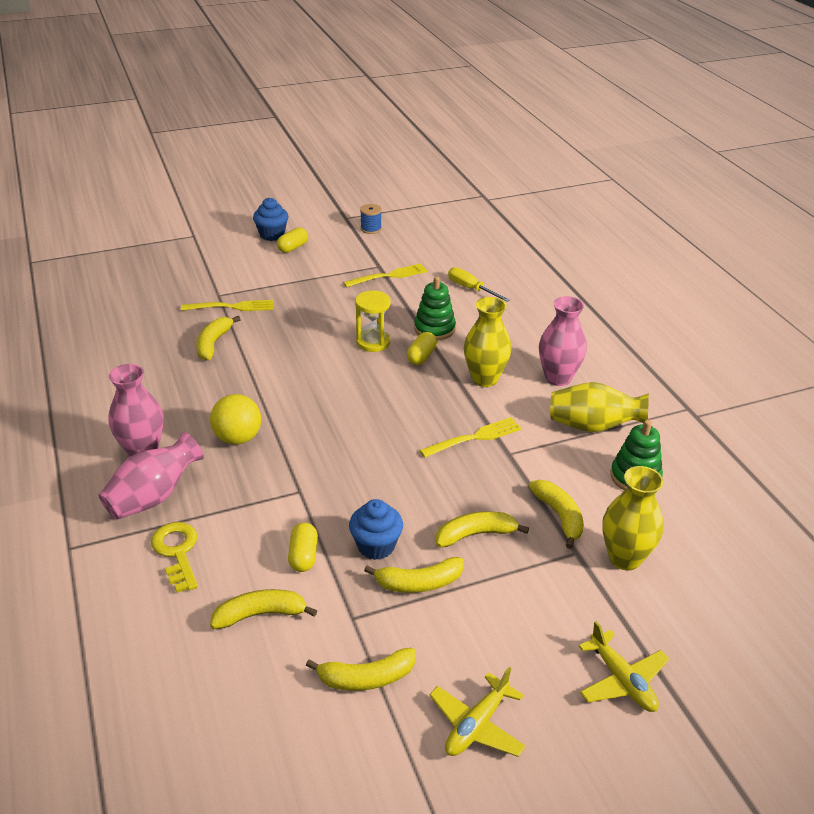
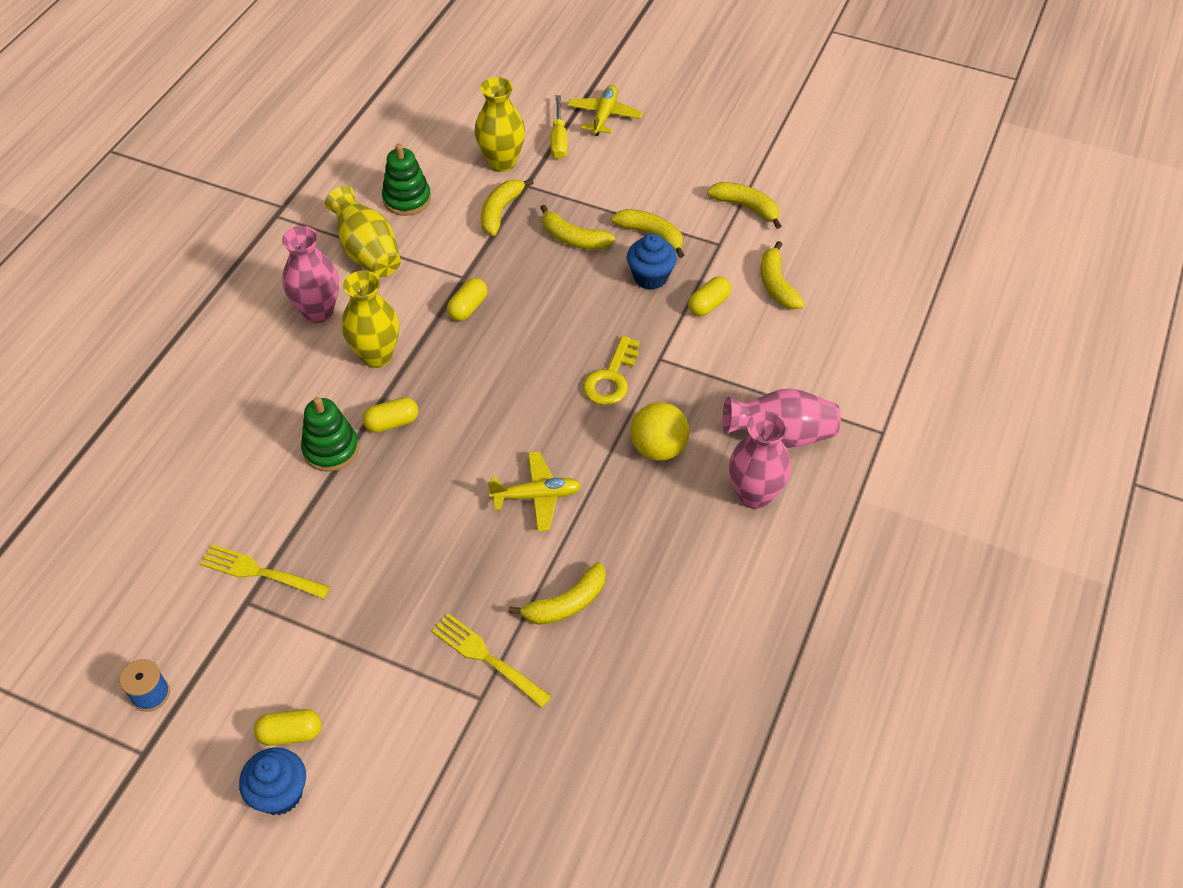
camera: 135 degrees left, 15 degrees up
(177, 552) = (799, 370): yellow key -> yellow key (611, 378)
(260, 614) = (777, 285): yellow banana -> yellow banana turned 45 degrees clockwise
(373, 342) = (410, 477): yellow hourglass -> none
(471, 289) = (213, 478): yellow screwdriver -> yellow screwdriver (559, 140)
(474, 437) = (468, 307): yellow fork -> yellow capsule
(477, 725) = (710, 149): yellow plane -> yellow plane (536, 496)

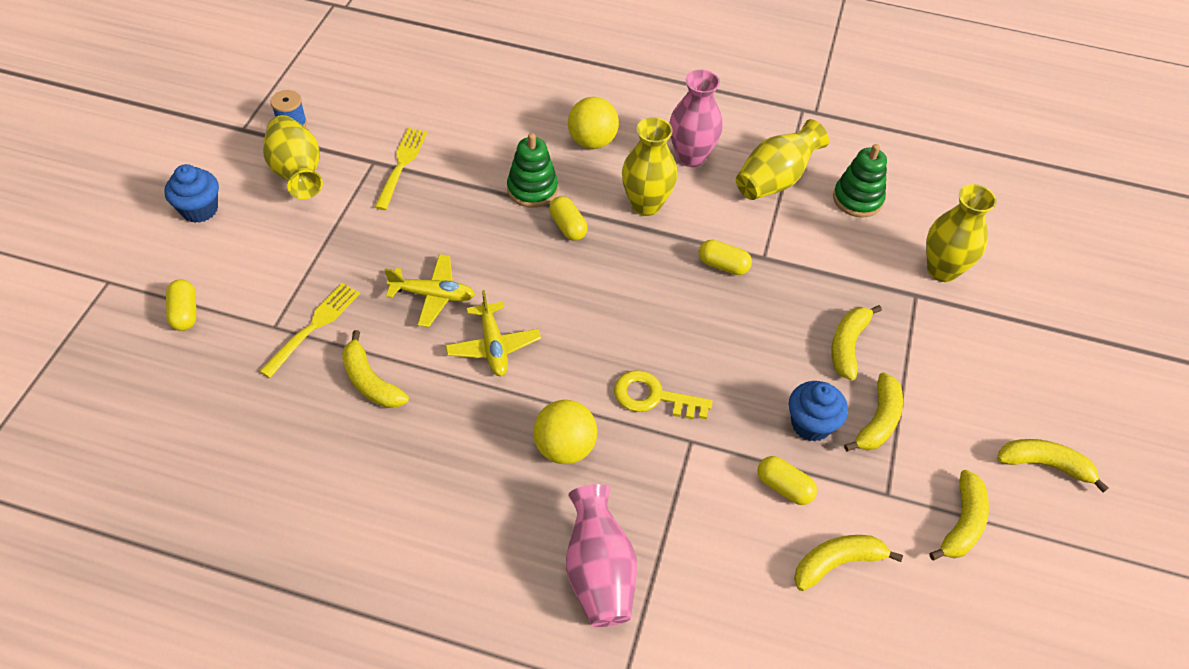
camera: 80 degrees right, 0 degrees up
(244, 683) = (297, 173): none -> yellow vase
(272, 390) = (592, 141): none -> yellow ball
(290, 733) = (251, 207): yellow capsule -> yellow capsule (184, 313)
(500, 211) = (867, 277): yellow banana -> yellow banana (1045, 465)
(559, 140) = (1001, 318): yellow screwdriver -> none
(604, 116) = (1061, 358): yellow plane -> yellow plane (433, 295)
(754, 494) = (511, 546): pink vase -> none

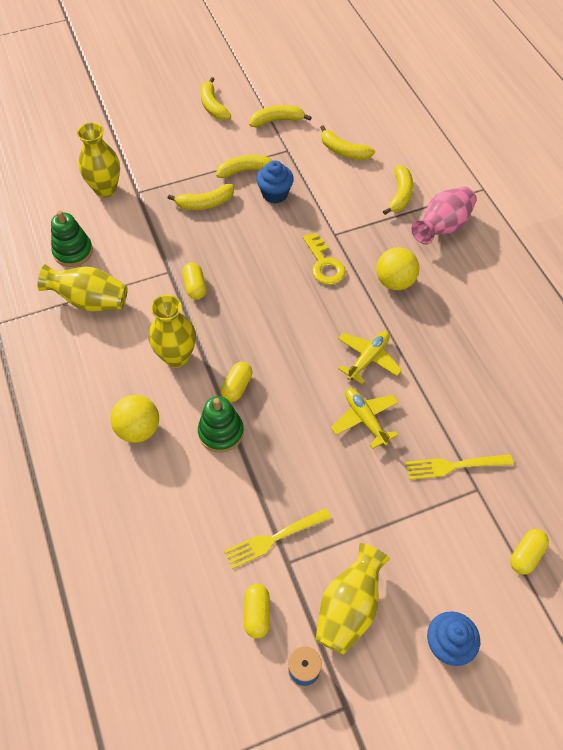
camera: 125 degrees left, 5 degrees up
(370, 381) = (454, 401): yellow banana -> yellow banana (400, 195)
(690, 157) = (104, 360): pink vase -> none
(784, 487) = (323, 186): yellow capsule -> yellow capsule (257, 614)

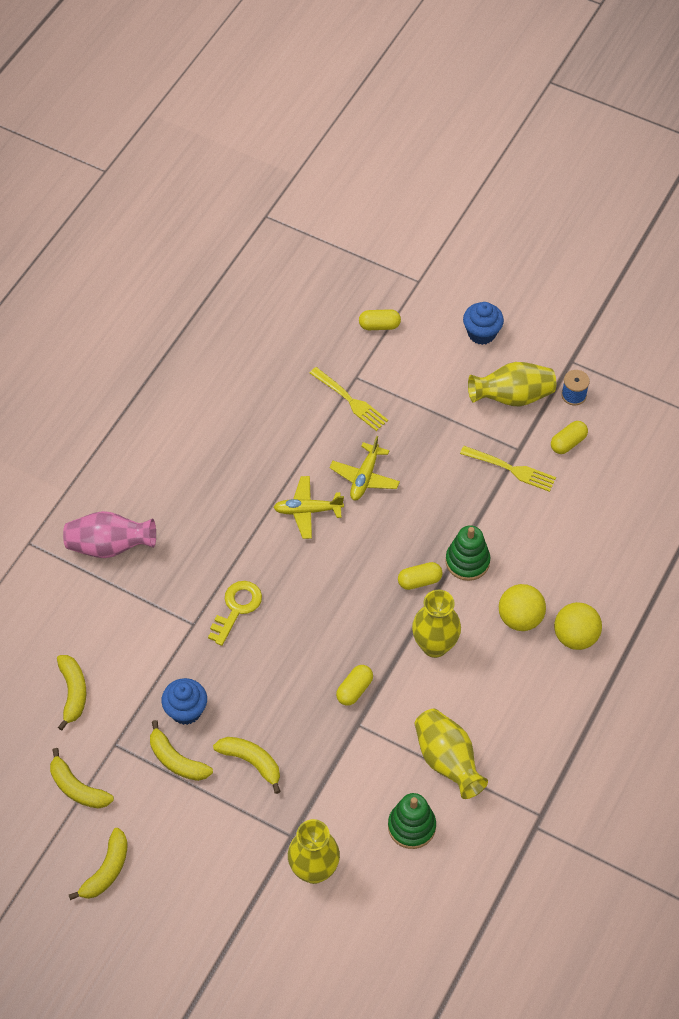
camera: 130 degrees left, 0 degrees up
(395, 282) = (208, 542): yellow ball -> yellow ball (575, 636)
(400, 195) = (95, 605): yellow banana -> none

